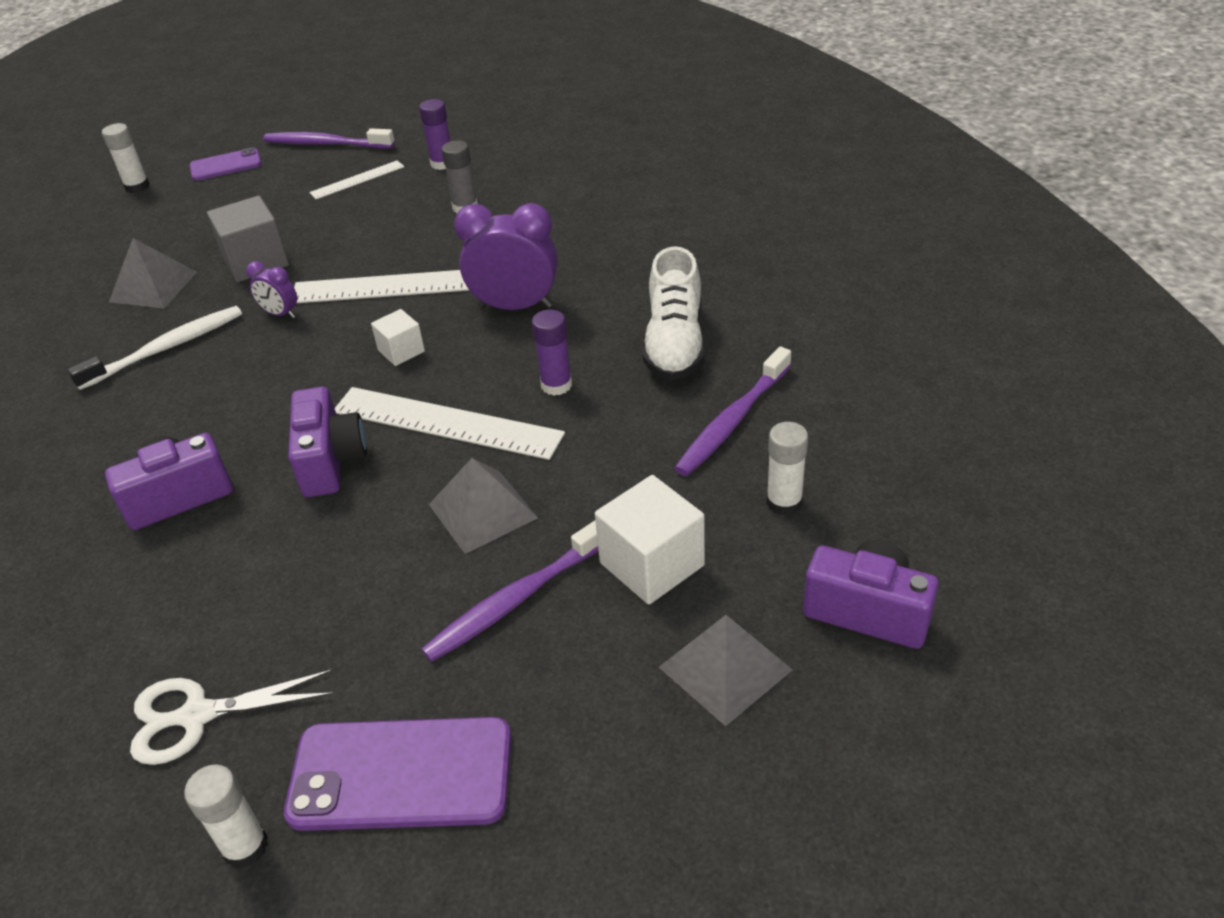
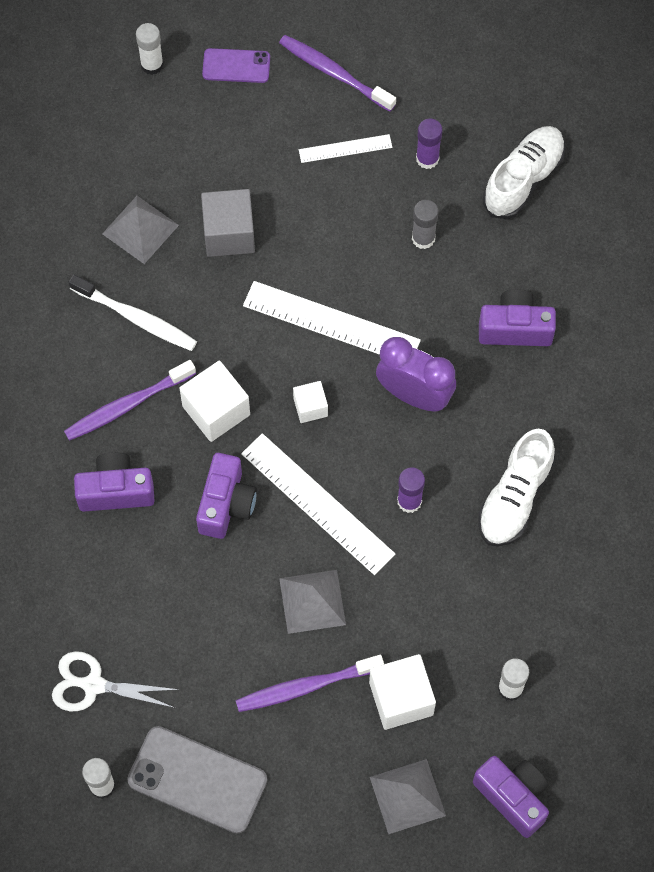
camera: 20 degrees right, 25 degrees up
(166, 348) = (136, 318): white toothbrush -> white toothbrush turned 45 degrees clockwise
(280, 314) = (232, 316): purple clock -> none
(288, 388) = (216, 410): none -> white cube
(401, 774) = (197, 780): purple phone -> grey phone
(542, 149) = (523, 179): none -> white shoe
(594, 233) = (515, 328): none -> purple camera
(732, 421) = (515, 598): purple toothbrush -> purple toothbrush (127, 405)

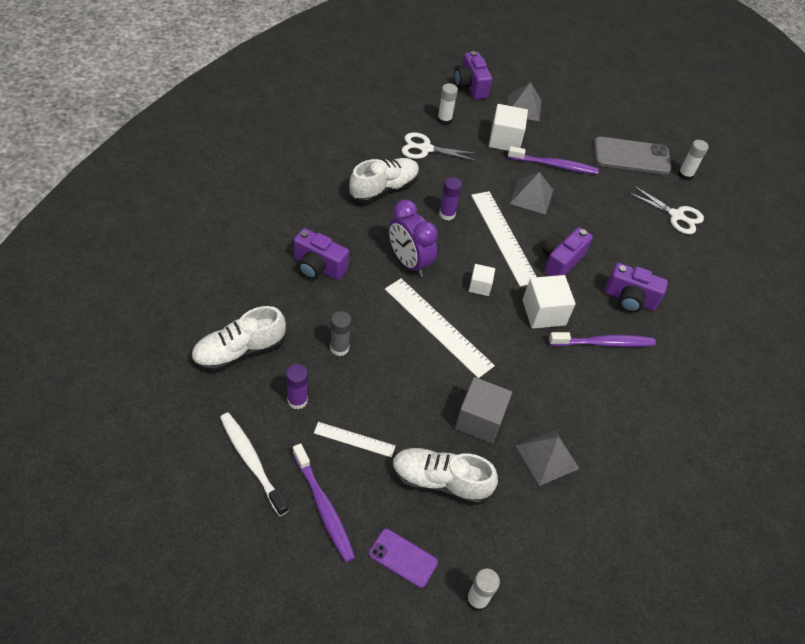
camera: 160 degrees left, 15 degrees down
(136, 318) = (576, 395): white toothbrush -> white toothbrush (251, 461)
(197, 780) = (631, 156): grey phone -> grey phone turned 45 degrees counterclockwise
(238, 150) = (440, 481): none -> white shoe
(503, 609) = (426, 149): none -> white scissors

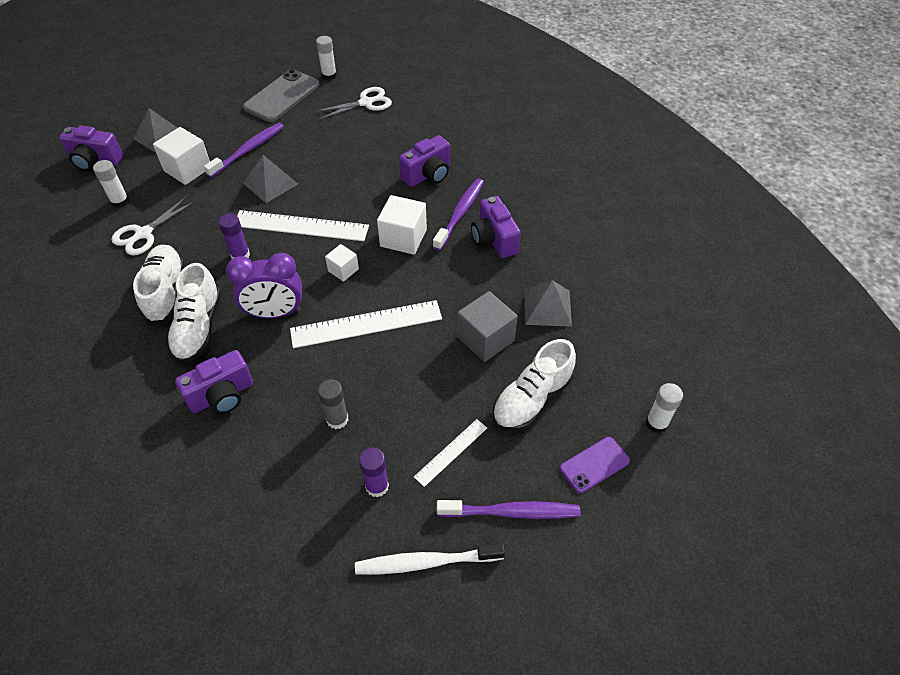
camera: 55 degrees left, 0 degrees up
(239, 351) = (280, 520): white shoe -> white shoe (198, 328)
(560, 261) = (357, 199): purple camera -> purple camera (494, 239)

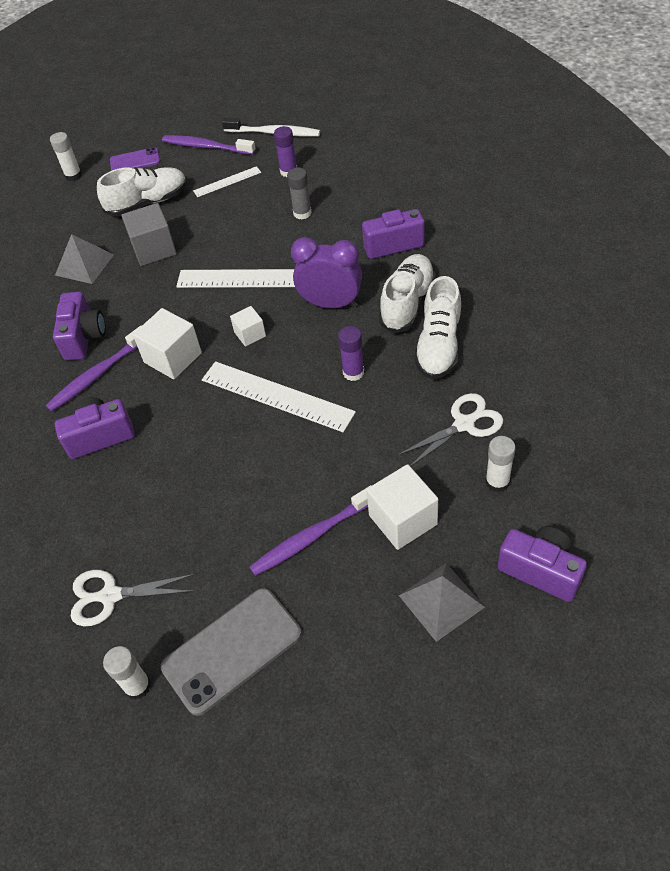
camera: 155 degrees left, 0 degrees up
(270, 183) = (295, 467): grey pyramid -> none

